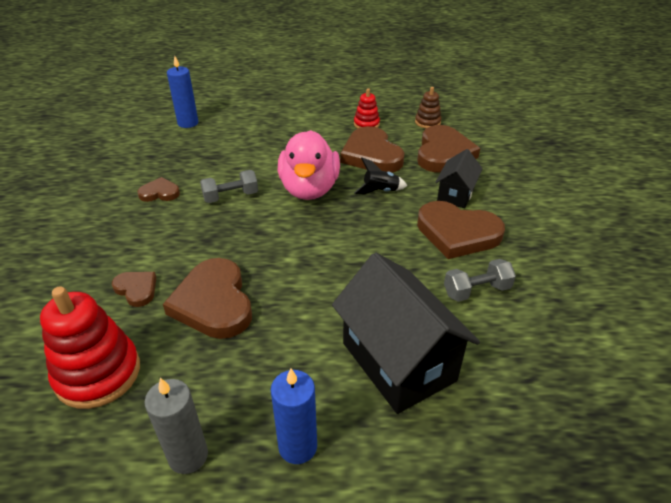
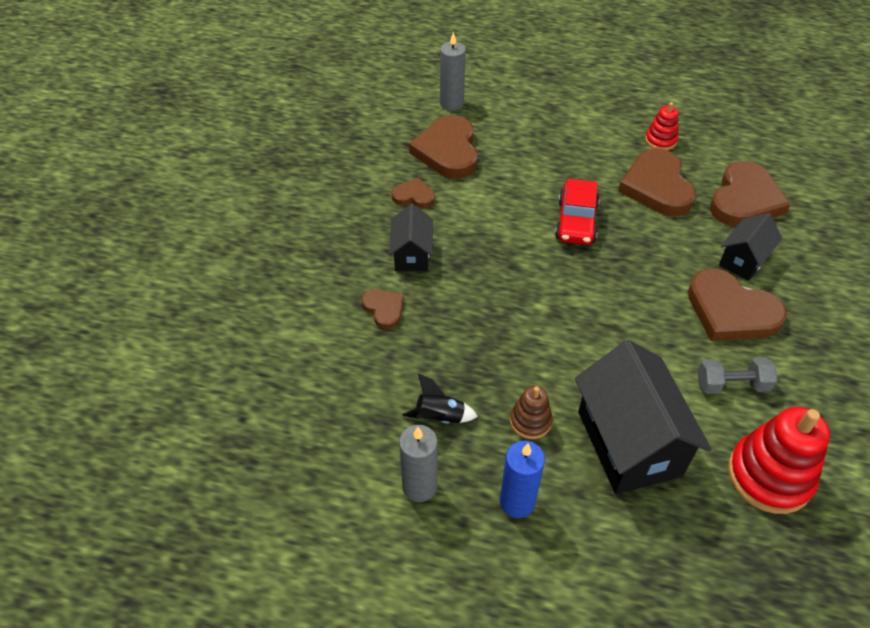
camera: 15 degrees right, 10 degrees up
(98, 373) = (345, 390): red stacking toy -> red stacking toy (769, 476)
(161, 238) = (412, 255): none -> black house
(188, 123) = (451, 103): blue candle -> grey candle
(213, 303) = (457, 340): brown heart -> brown heart (448, 151)
(231, 196) = (488, 215): grey dumbbell -> none
(309, 189) = (576, 221): pink duck -> red car
(380, 191) = (656, 239): black rocket -> black rocket (439, 417)
(427, 122) = (737, 150): brown stacking toy -> brown stacking toy (530, 421)

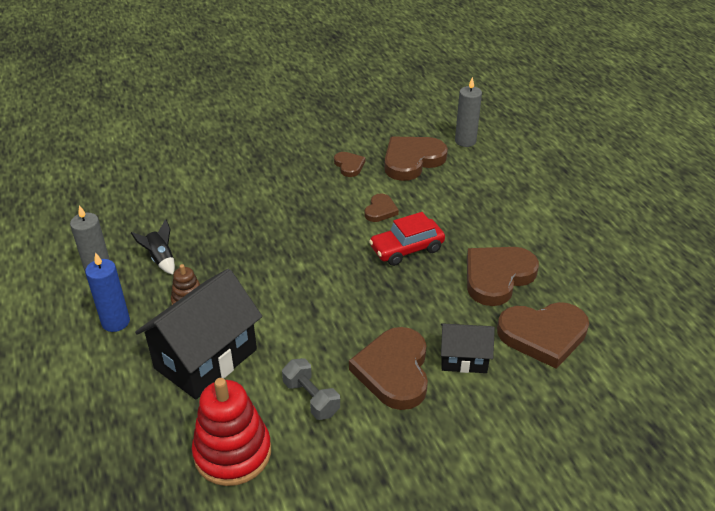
camera: 55 degrees right, 10 degrees down
(384, 309) = (232, 198): brown heart -> brown heart (380, 210)
(412, 255) = (292, 188): black house -> none
(660, 140) = (559, 258): red stacking toy -> none

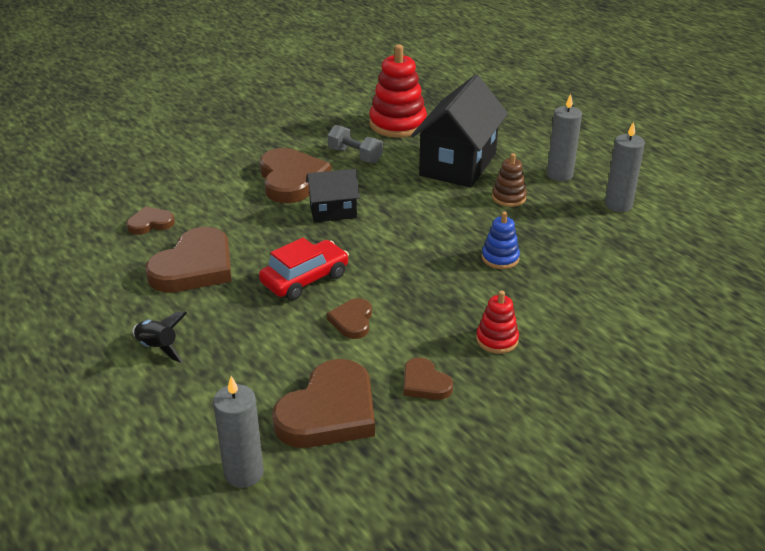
camera: 165 degrees right, 5 degrees down
(116, 322) = (559, 175): blue candle -> grey candle
(160, 259) = (572, 226): black rocket -> black rocket (158, 348)
(243, 240) = (500, 258): none -> blue stacking toy
(289, 182) = (497, 340): none -> red stacking toy
(463, 359) = (229, 196): black house -> black house (333, 211)
(543, 335) = (150, 223): brown heart -> brown heart, size x0.51

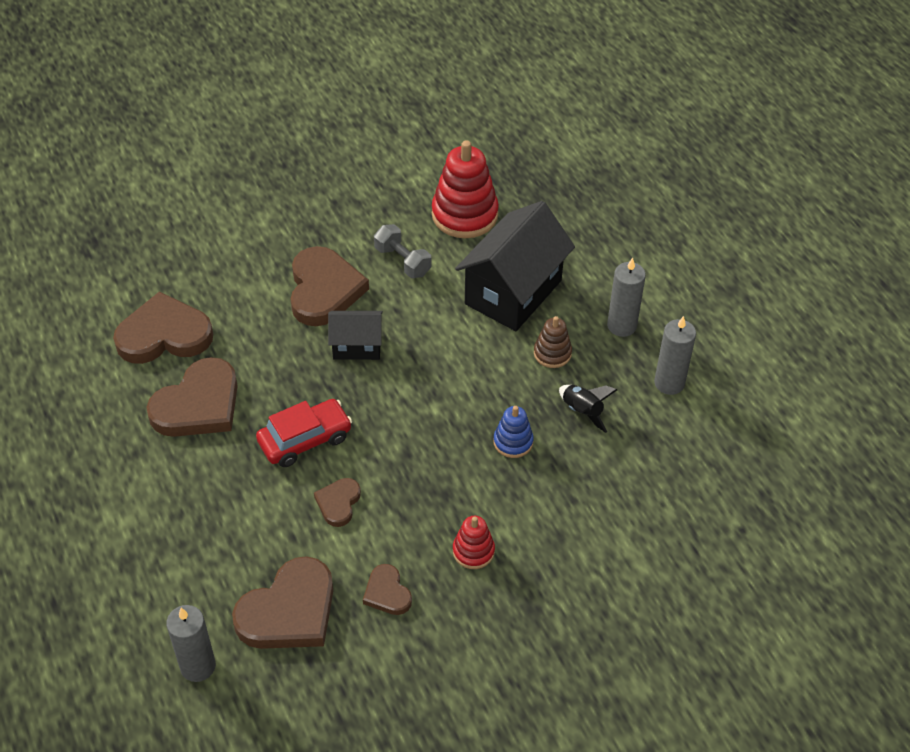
camera: 10 degrees right, 15 degrees up
(150, 223) = (164, 335): brown heart -> brown heart, size x1.95
(158, 348) = (146, 507): black rocket -> black rocket (582, 412)

